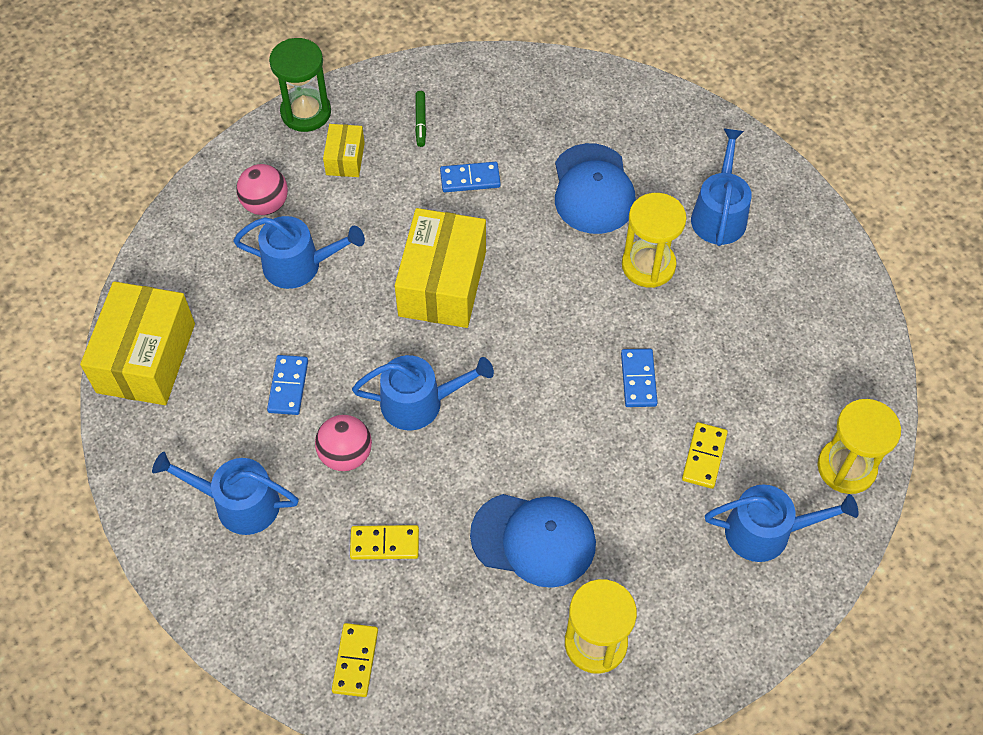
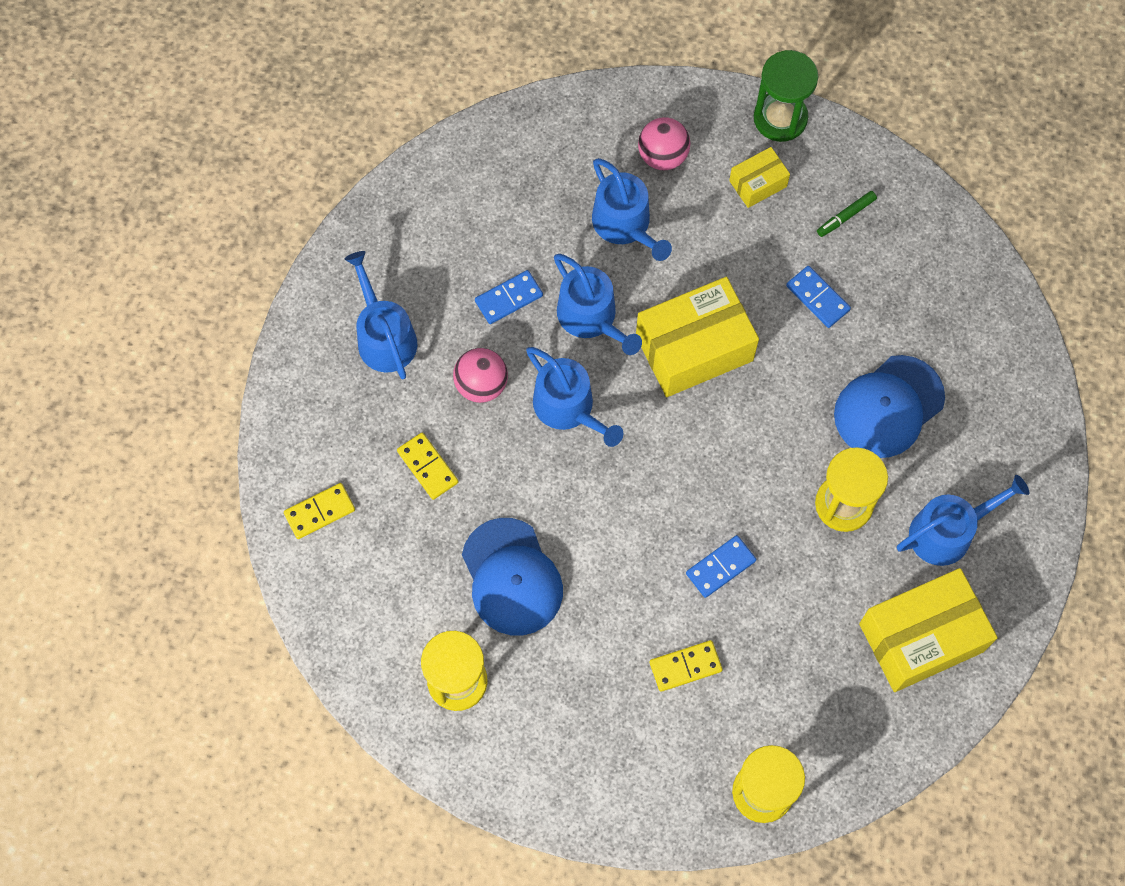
camera: 55 degrees right, 10 degrees up
(146, 358) = (455, 176): yellow box -> yellow box (921, 637)
(766, 532) = (651, 759): blue watering can -> blue watering can (591, 317)

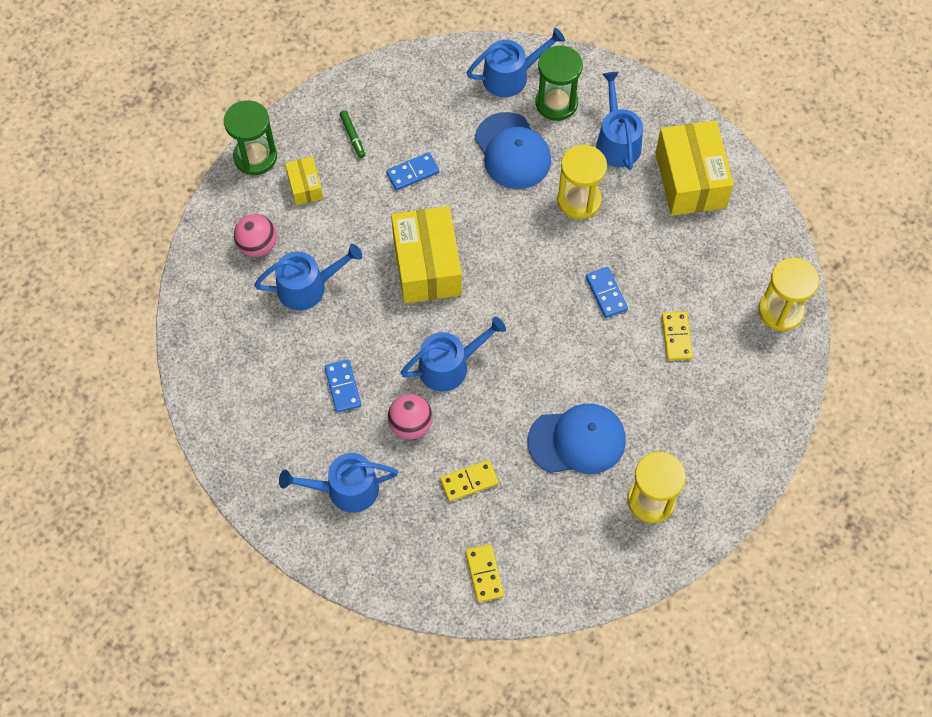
camera: 75 degrees left, 5 degrees down
(591, 317) = (378, 331): blue watering can -> blue watering can (511, 76)
(980, 443) = (556, 103): none -> green hourglass

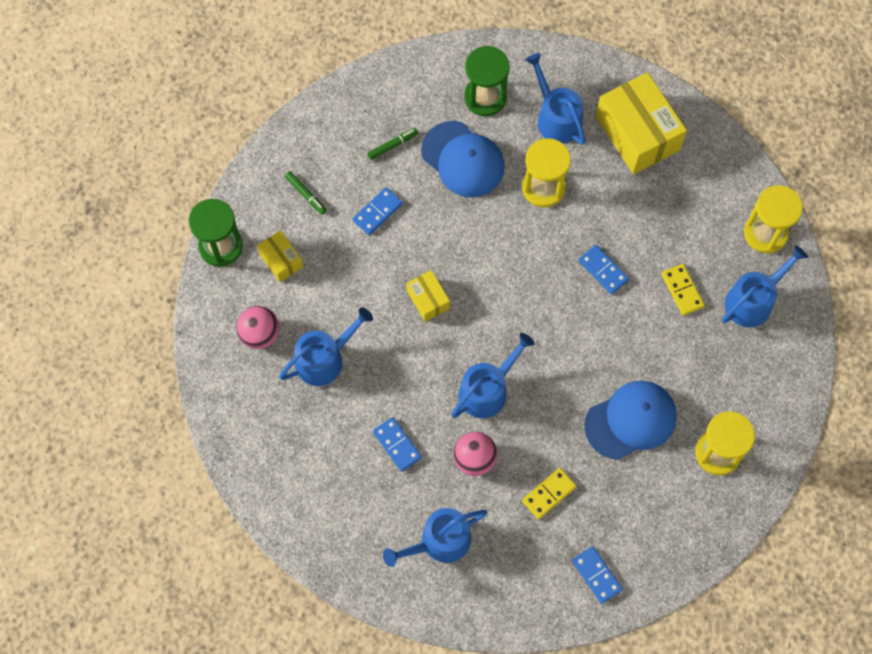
camera: 20 degrees left, 5 degrees up
(427, 265) = (428, 299): yellow box -> yellow box, size x0.50
(451, 118) = (392, 145): none -> green marker
(484, 574) = (596, 575): yellow domino -> blue domino
(511, 76) = (432, 84): blue watering can -> blue watering can (753, 300)

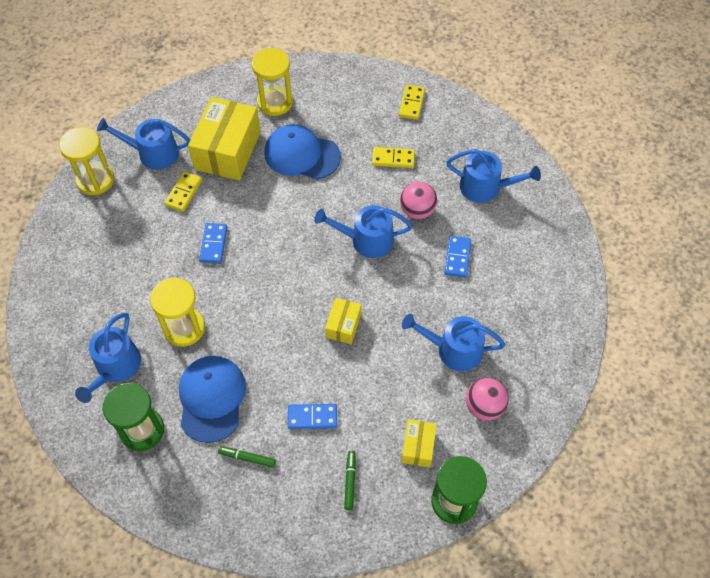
camera: 135 degrees left, 10 degrees down
(596, 575) = (412, 103): blue domino -> yellow domino
(637, 133) = (81, 306): yellow box -> yellow box (228, 150)

